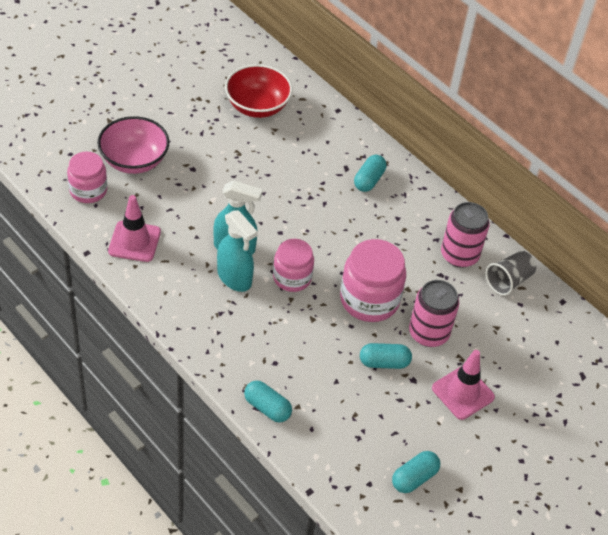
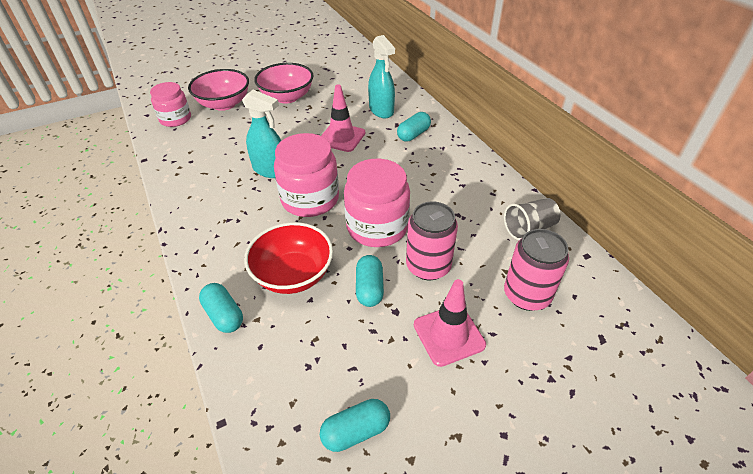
camera: 20 degrees right, 5 degrees down
(134, 241) = (188, 156): pink traffic cone -> pink traffic cone (341, 137)
(205, 141) = (287, 97): none -> pink bowl
(234, 278) = (257, 193): turquoise spray bottle -> turquoise spray bottle (381, 110)
(257, 106) = (340, 80): red bowl -> red bowl (293, 275)
(292, 277) = (310, 199): pink jar -> pink jar, size x1.54
(384, 362) = (369, 288): turquoise capsule -> turquoise capsule turned 75 degrees clockwise
(459, 255) = (482, 200): pink can -> pink can (526, 295)

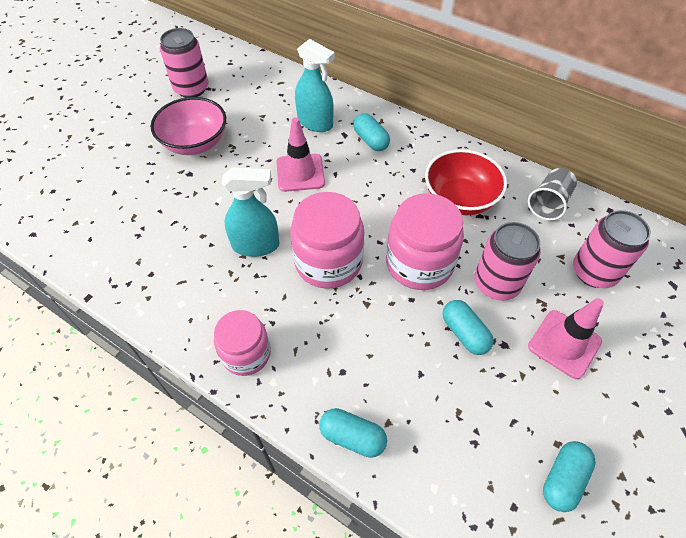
camera: 30 degrees left, 10 degrees up
(175, 119) = (78, 225): pink jar -> pink jar (246, 354)
(224, 104) = (124, 180): pink bowl -> none
(293, 275) = (383, 356): red bowl -> red bowl (460, 199)
(314, 65) = (191, 89): none -> pink can
(413, 134) = (370, 140): turquoise capsule -> turquoise capsule turned 45 degrees counterclockwise

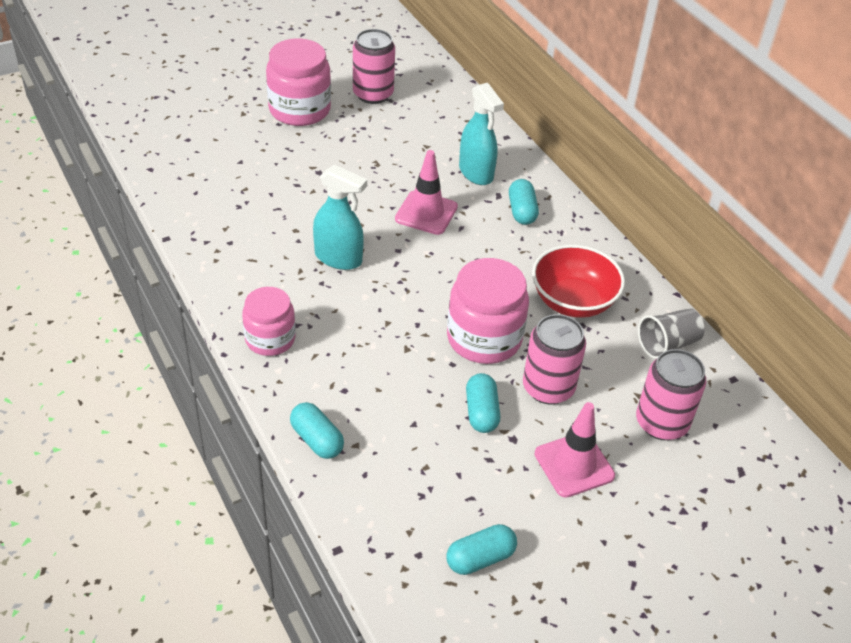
camera: 25 degrees right, 10 degrees down
(195, 143) = (342, 147): pink bowl -> none
(328, 262) = (396, 300): pink jar -> pink jar (299, 110)

